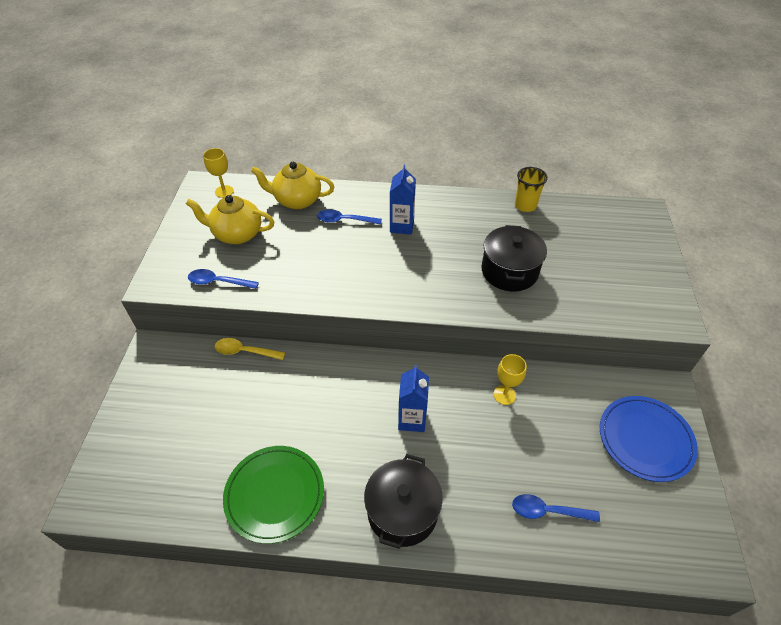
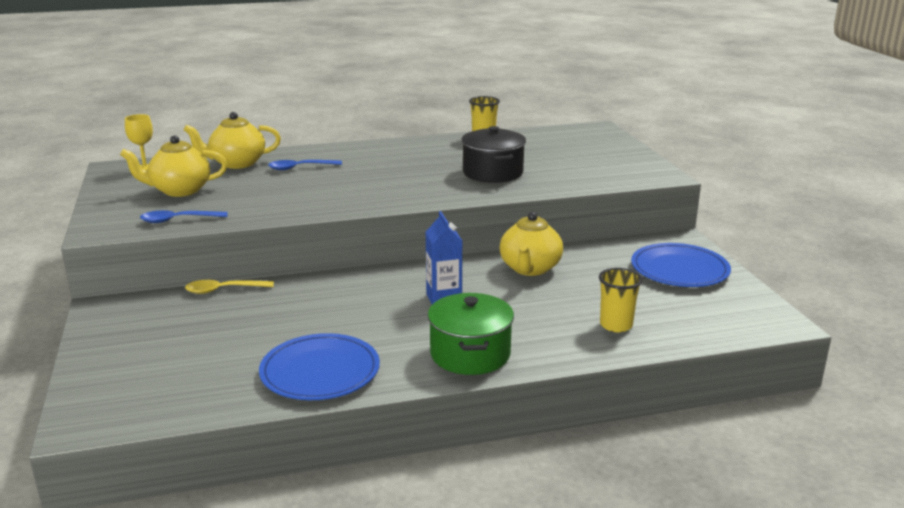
camera: 20 degrees left, 25 degrees down
(274, 494) = (320, 372): green plate -> blue plate
(402, 226) = (365, 163): blue carton -> none
(402, 511) = (470, 354): black pot -> green pot
(504, 395) = (530, 268): yellow goblet -> yellow teapot
(547, 511) = (616, 325): blue spoon -> yellow cup

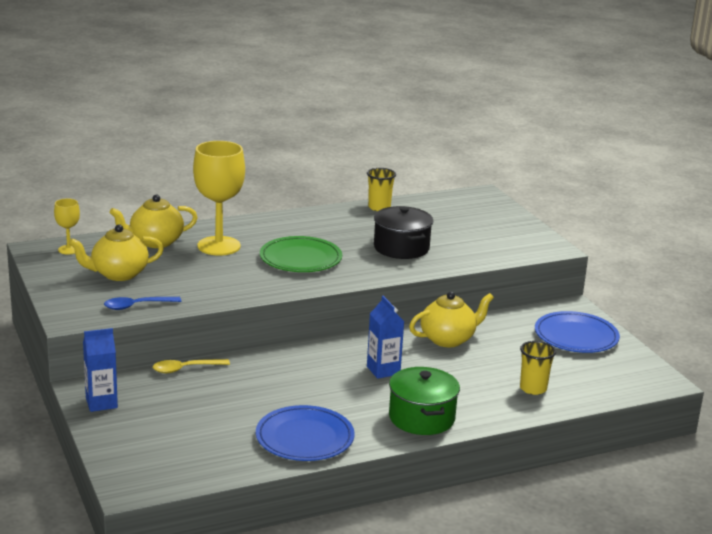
camera: 10 degrees left, 0 degrees up
(111, 323) = (101, 403): none -> blue carton
(299, 168) = (219, 246): blue spoon -> yellow goblet
(379, 180) = (300, 259): none -> green plate
(530, 268) = (448, 339): yellow teapot -> yellow teapot turned 120 degrees counterclockwise

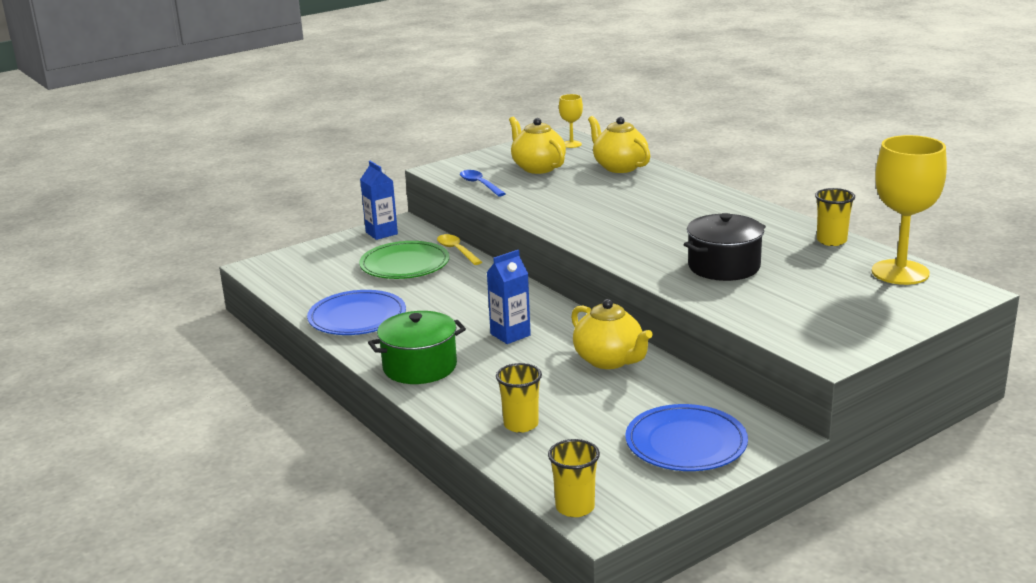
camera: 80 degrees right, 0 degrees up
(219, 246) = (636, 190): yellow goblet -> yellow goblet (900, 272)
(300, 259) = (641, 225): green plate -> green plate (405, 265)
(646, 387) = (575, 507): none -> yellow cup

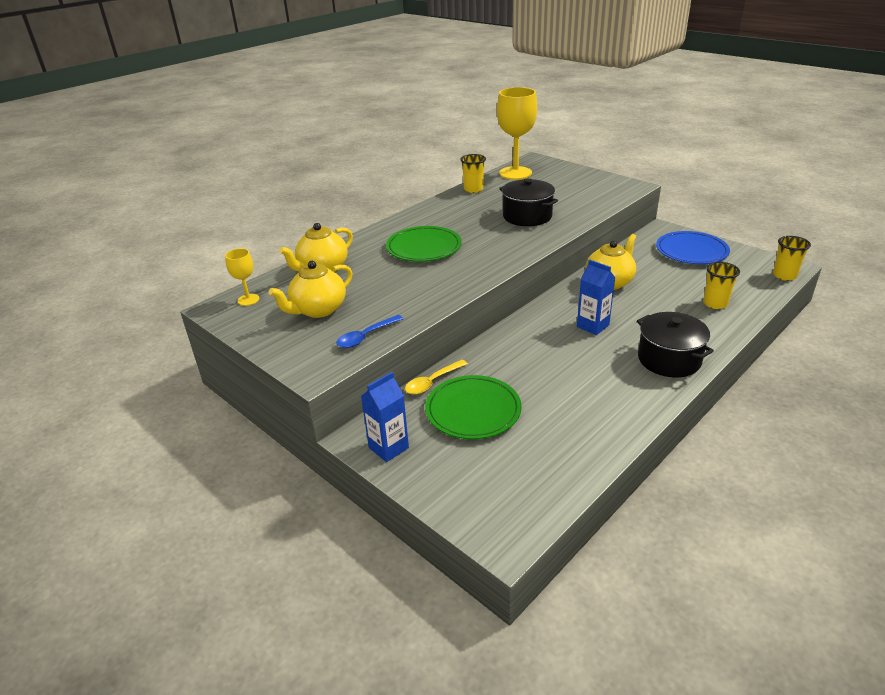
camera: 100 degrees left, 10 degrees up
(357, 317) = (602, 415): blue plate -> none
(420, 367) = (669, 359): green pot -> black pot
(650, 208) = (424, 247): none -> green plate

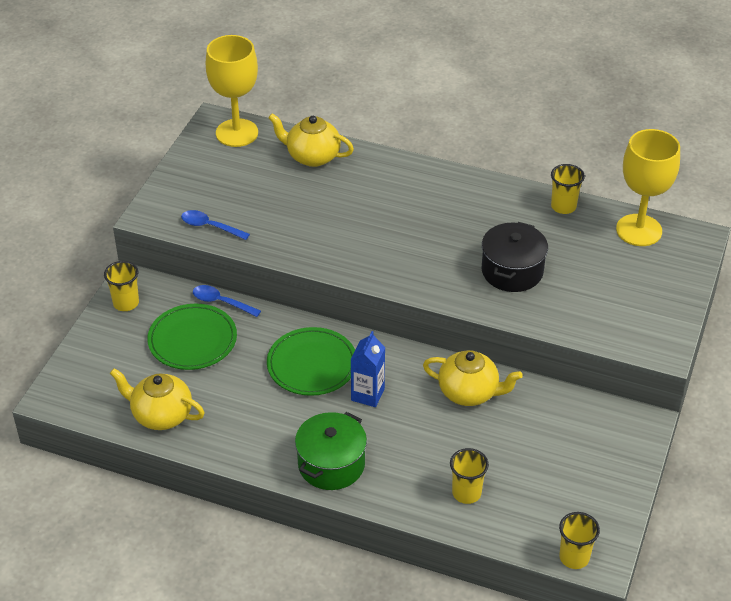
camera: 65 degrees right, 10 degrees up
(248, 300) = (237, 133): yellow goblet -> yellow goblet, size x2.07
(318, 310) = (239, 182): yellow teapot -> yellow teapot (161, 415)
(388, 448) = (126, 303): blue carton -> yellow cup
(424, 247) = (391, 211): green plate -> green plate (312, 364)
(432, 382) = (221, 302): yellow spoon -> blue spoon
(669, 359) = (331, 464): black pot -> green pot
(691, 251) = (593, 459): blue plate -> none

